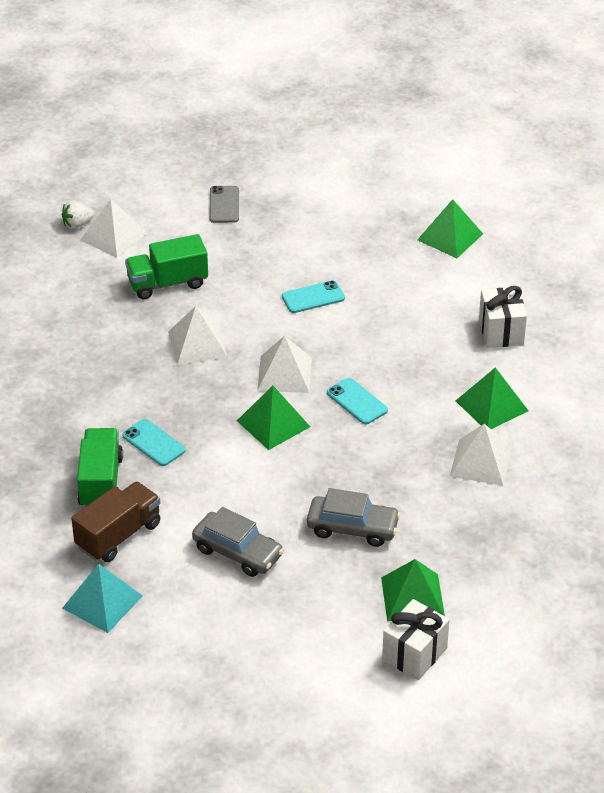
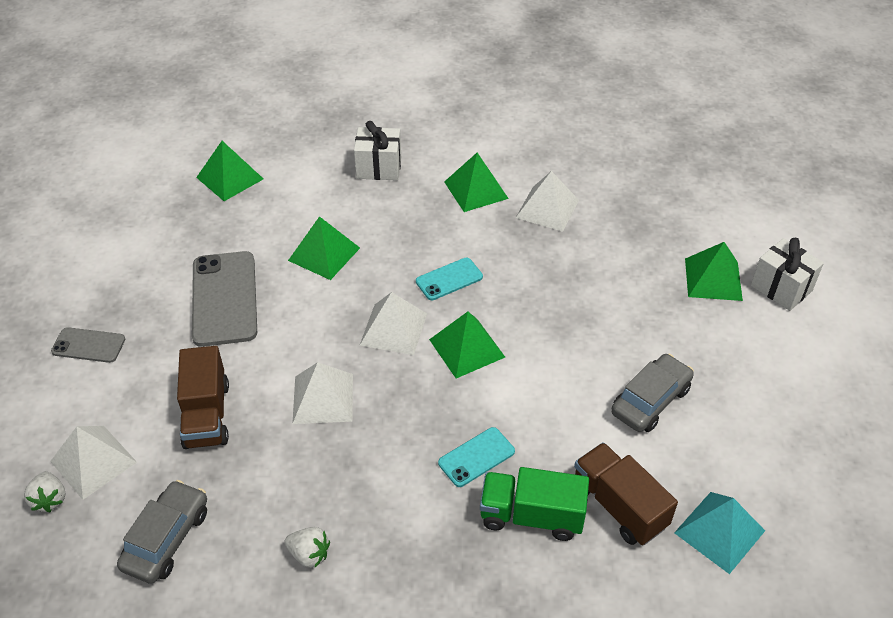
camera: 80 degrees left, 5 degrees up
(49, 362) = (309, 554): none -> white strawberry
(167, 283) = (206, 415): green truck -> brown truck
(294, 266) = (224, 298): none -> grey phone
(313, 297) = (281, 290): turquoise phone -> none
(352, 528) = (623, 307): grey car -> grey car (167, 539)
(366, 315) = (324, 254): none -> green pyramid

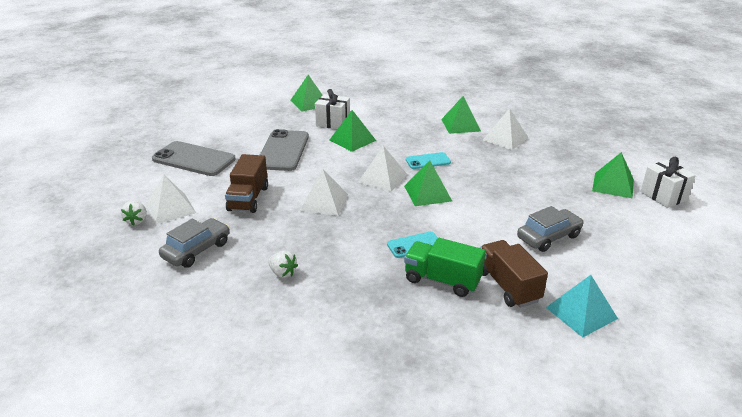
camera: 15 degrees right, 15 degrees down
(88, 345) = (194, 159): grey phone -> grey phone, size x1.84
(379, 168) = (402, 109): white gift -> white gift (333, 123)

